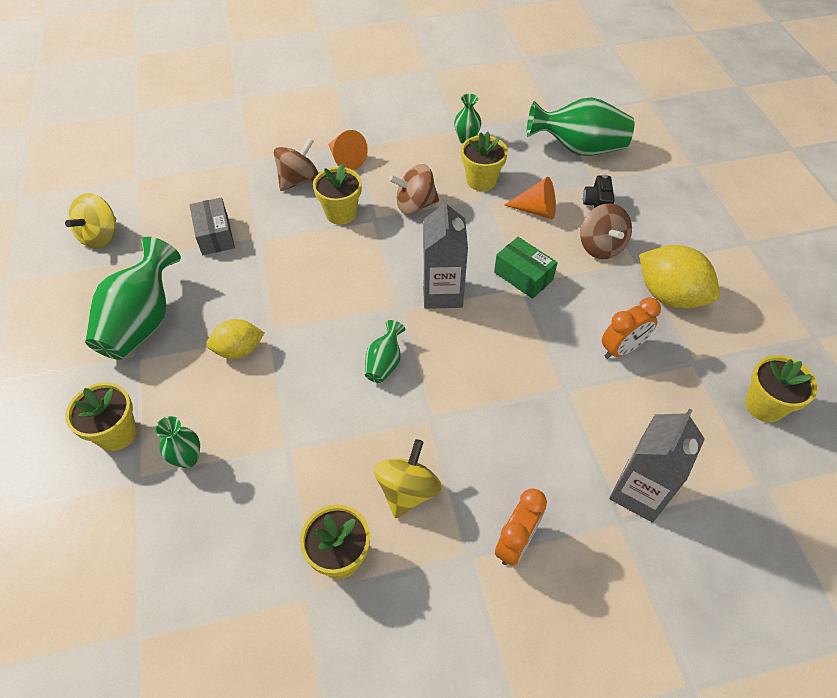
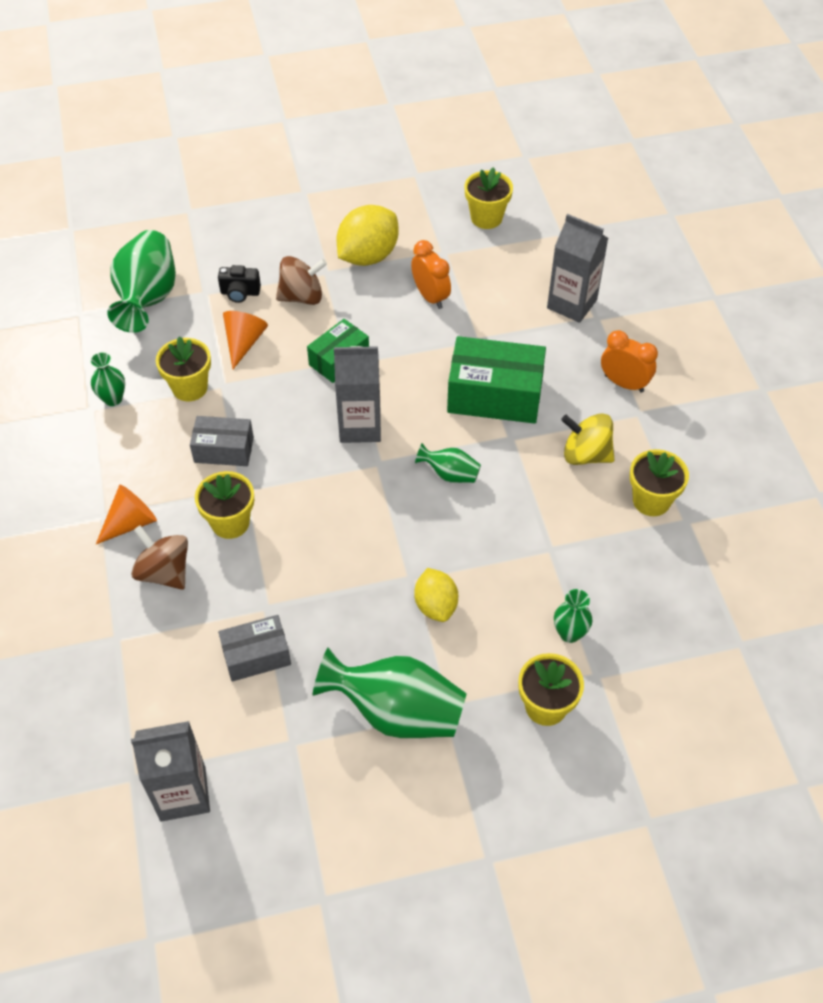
camera: 90 degrees left, 0 degrees up
(100, 236) = (247, 797): yellow spinning top -> none
(115, 203) = (183, 793): none -> grey carton
(415, 205) = (224, 450): brown spinning top -> grey box
(487, 405) = (494, 395): none -> green box

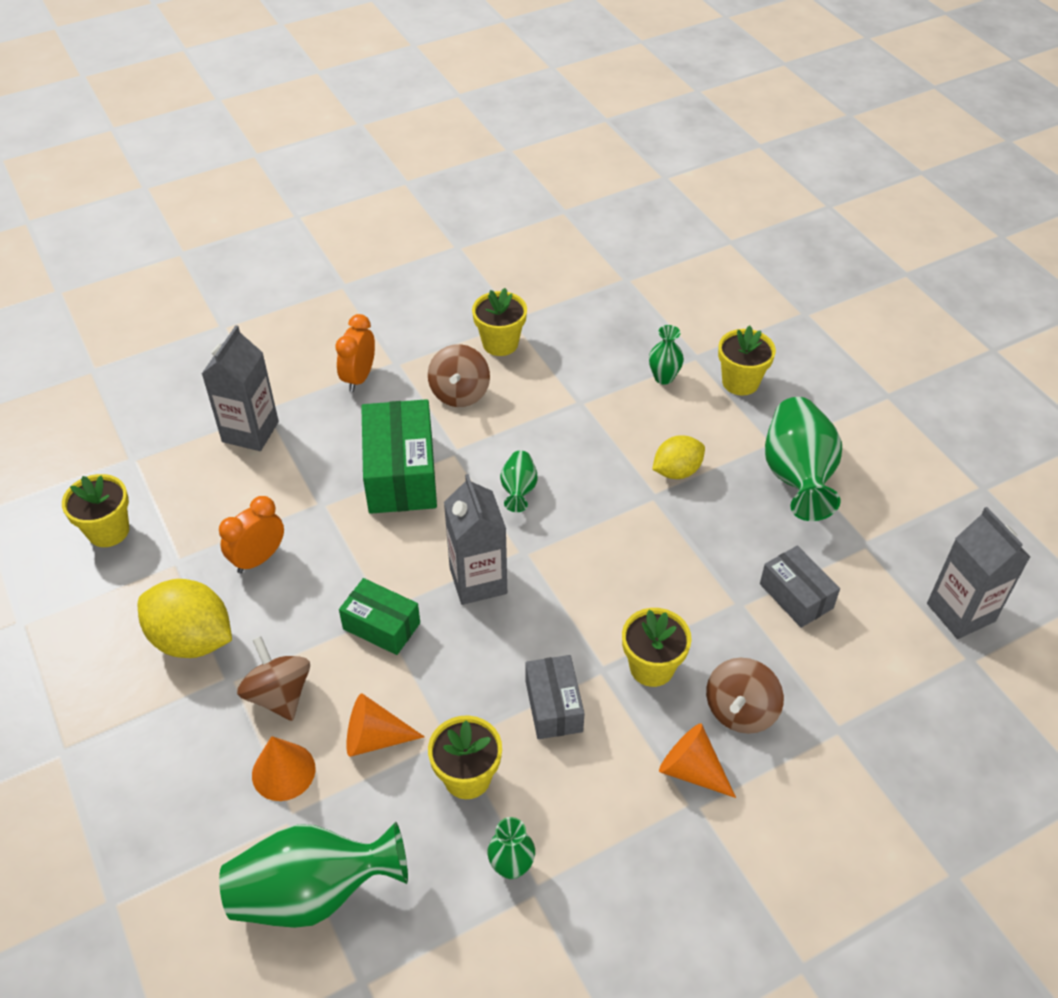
camera: 105 degrees left, 5 degrees down
(240, 293) = (283, 771): black camera -> orange cone
(585, 454) = (460, 393): yellow spinning top -> brown spinning top

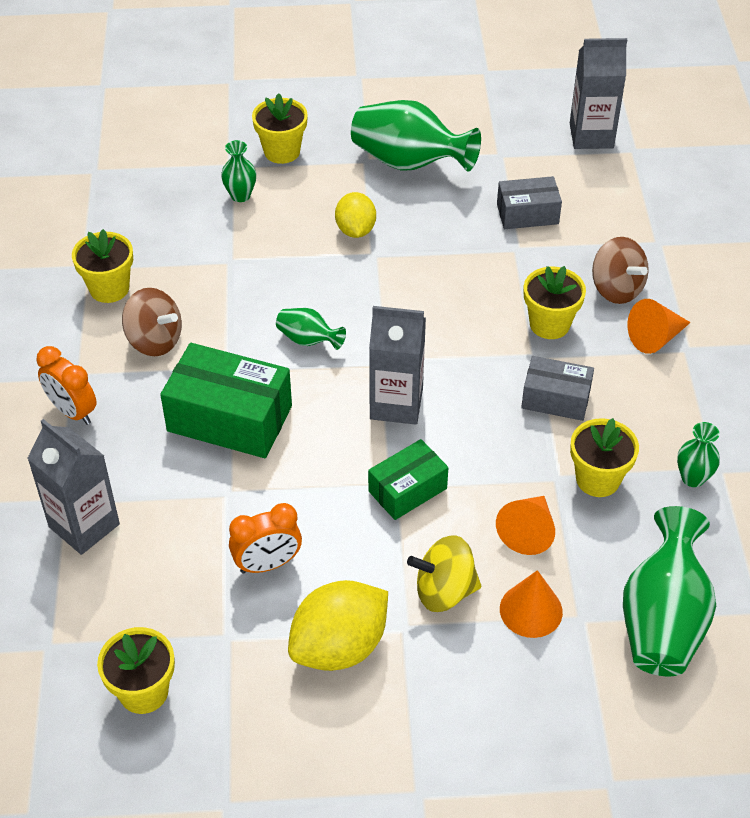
camera: 65 degrees left, 0 degrees up
(258, 559) = (267, 564): orange clock -> orange clock turned 90 degrees counterclockwise
(279, 695) = (444, 591): brown spinning top -> yellow spinning top

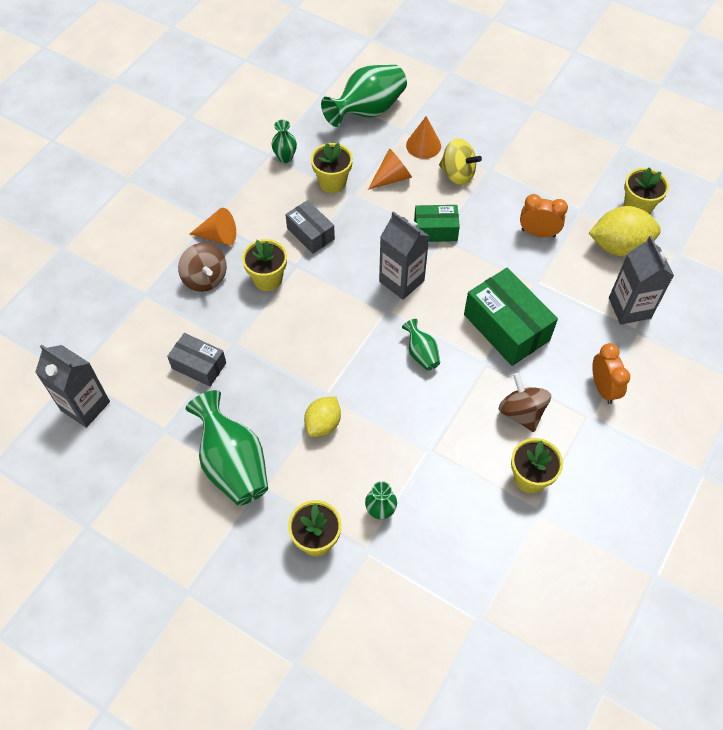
camera: 145 degrees left, 10 degrees up
(339, 646) = (528, 177): yellow lemon -> yellow lemon (619, 246)
(616, 289) = (205, 278): brown spinning top -> brown spinning top turned 150 degrees clockwise

